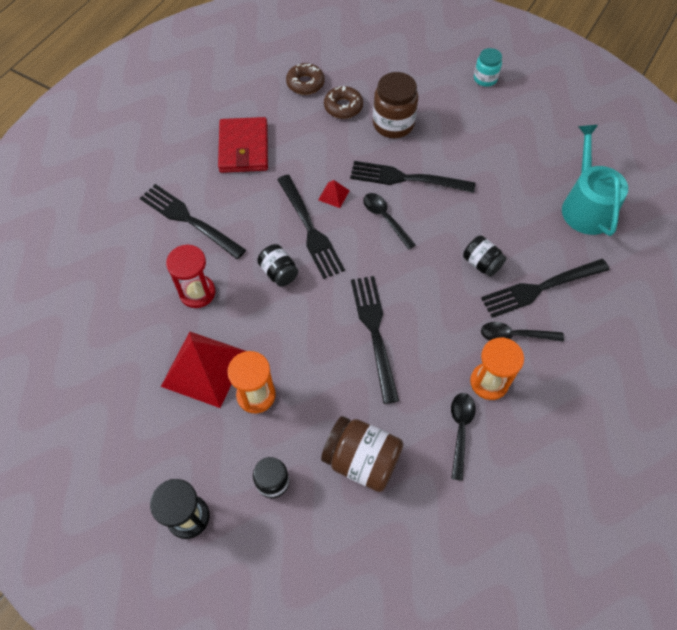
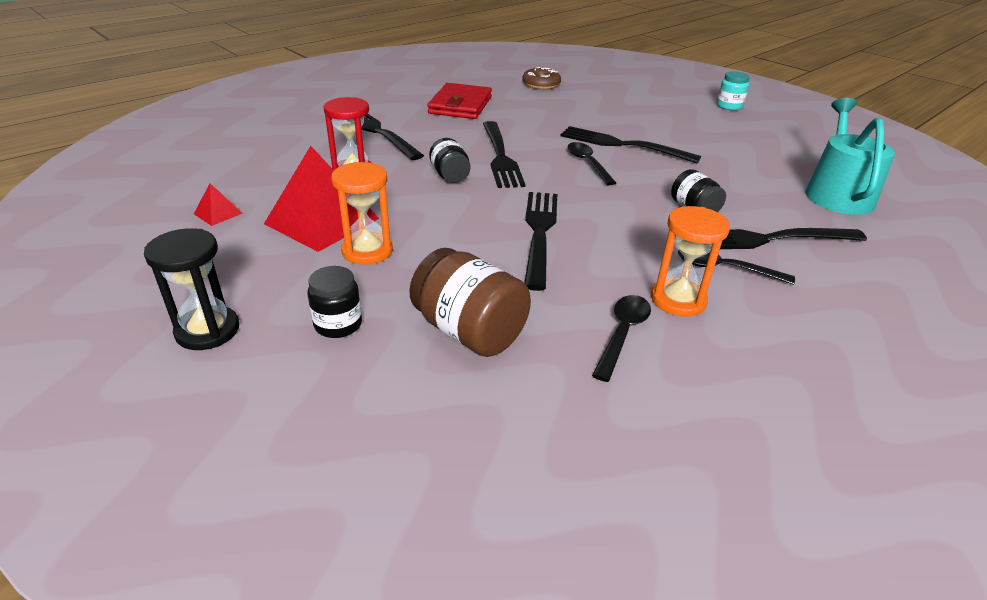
camera: 15 degrees right, 25 degrees down
(334, 195) = (537, 142): red pyramid -> red pyramid (218, 213)
(343, 107) = (572, 100): brown donut -> none
(393, 124) = (620, 115): brown jar -> none

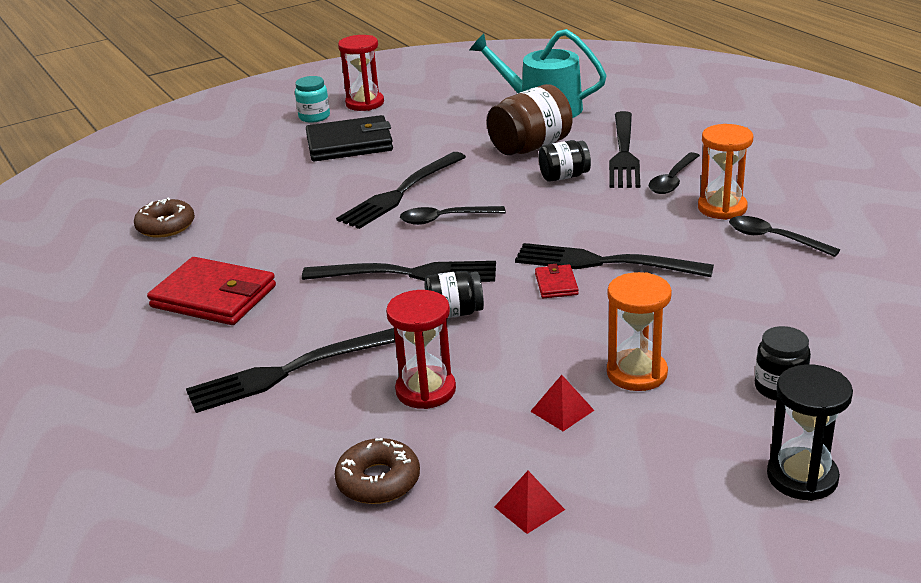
camera: 75 degrees left, 5 degrees down
(263, 166) = (378, 481): none -> brown donut
(322, 221) = (562, 410): red pyramid -> red pyramid, size x0.43
(469, 331) = (781, 312): brown jar -> brown jar (530, 147)
(498, 212) = (556, 284): none -> red wallet
(692, 121) = (349, 144): none -> black wallet
(770, 120) = (365, 103): none -> red hourglass

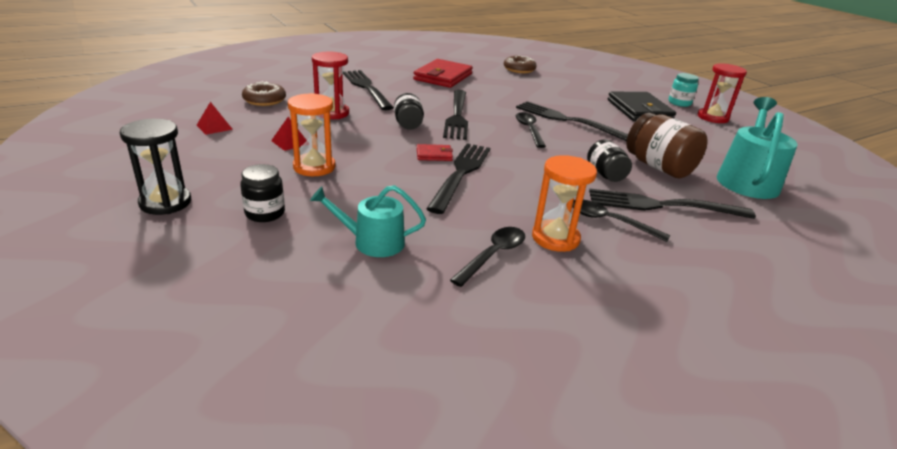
camera: 85 degrees right, 0 degrees up
(794, 306) = (372, 242): none -> turquoise watering can

